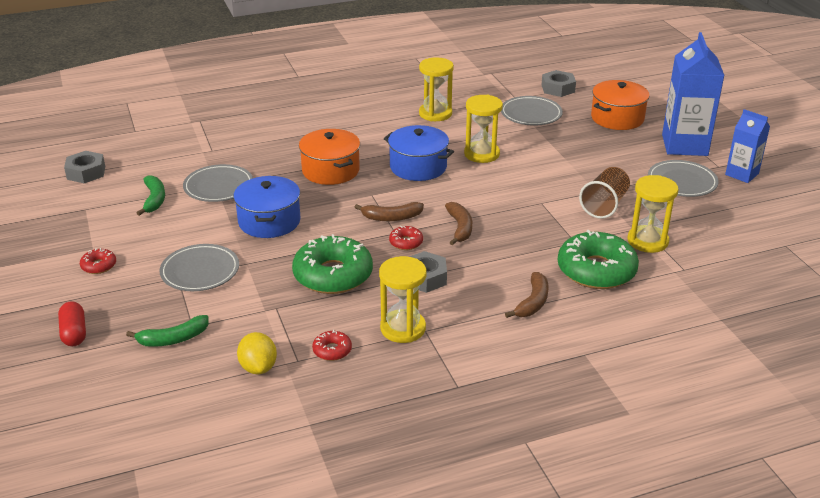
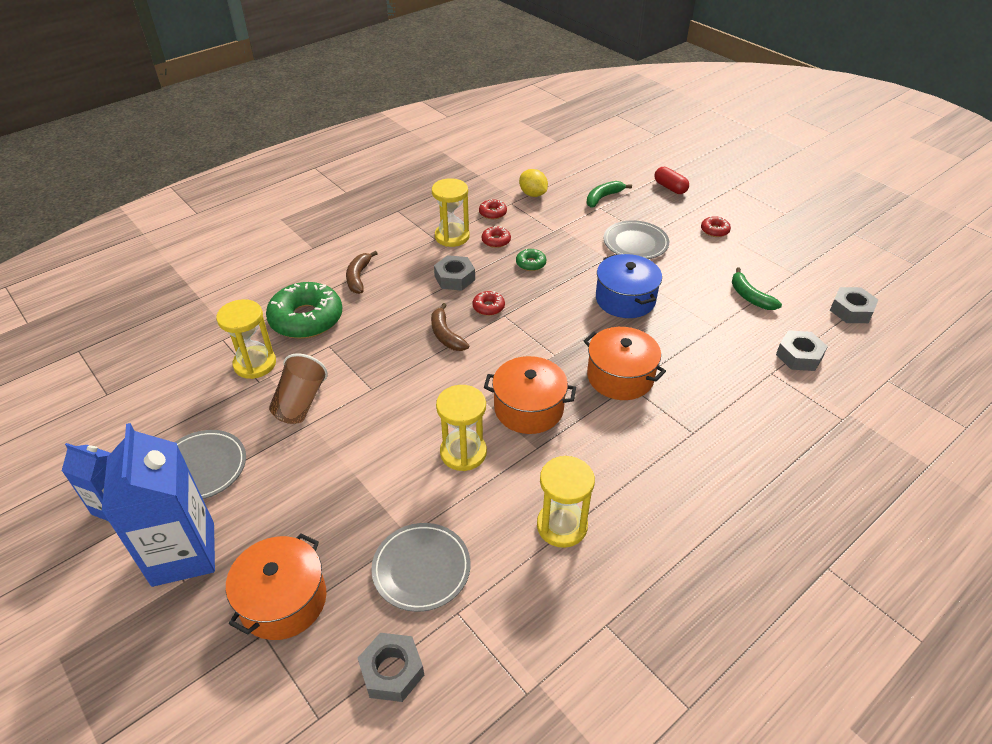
camera: 160 degrees right, 10 degrees up
(176, 155) = (799, 356): none -> grey nut
(218, 187) = (710, 326): grey plate -> none
(333, 275) = (531, 263): green donut -> green donut, size x0.45
(353, 310) = (496, 241): none -> red donut
(391, 217) = (517, 331): brown banana -> none
(418, 167) = (528, 408): blue pot -> orange pot

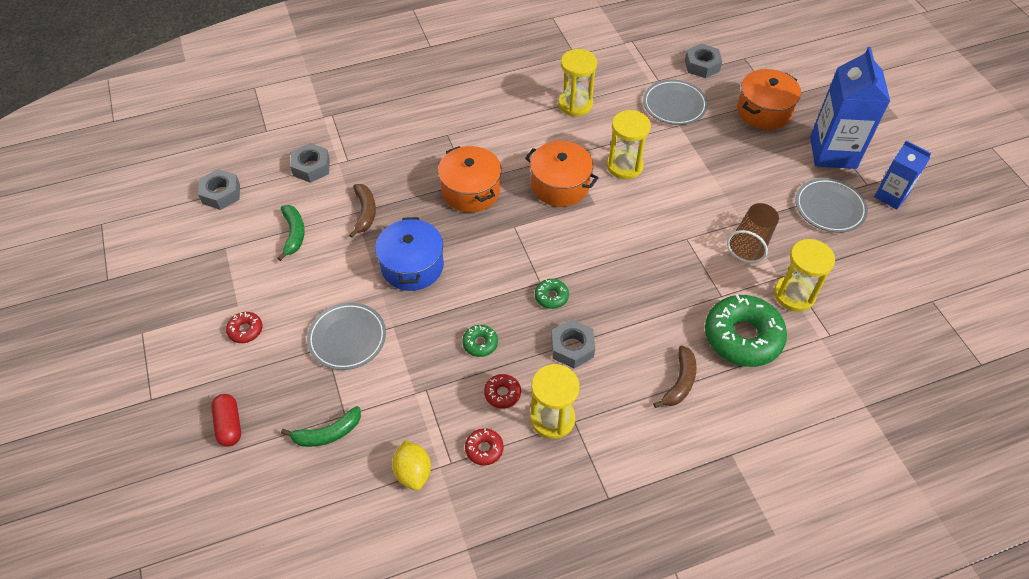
camera: 160 degrees left, 10 degrees up
(446, 335) = (605, 275): brown banana -> brown banana (365, 212)
(488, 307) = (551, 296): red donut -> green donut

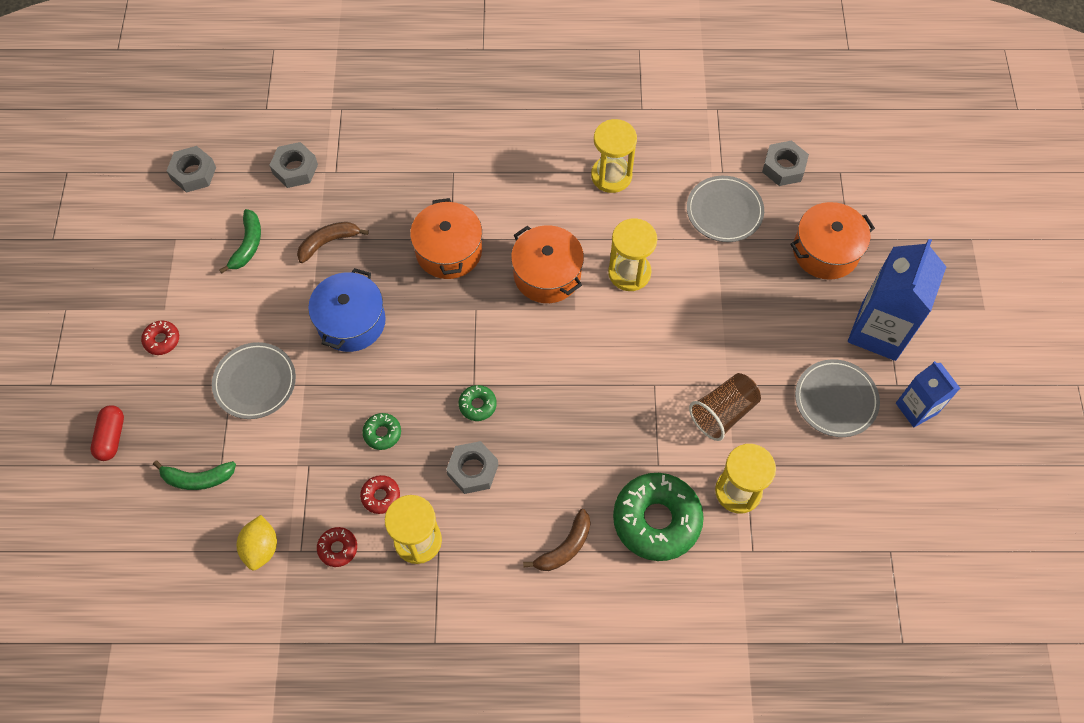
camera: 20 degrees right, 10 degrees up
(365, 212) = (328, 242): brown banana -> brown banana turned 135 degrees counterclockwise

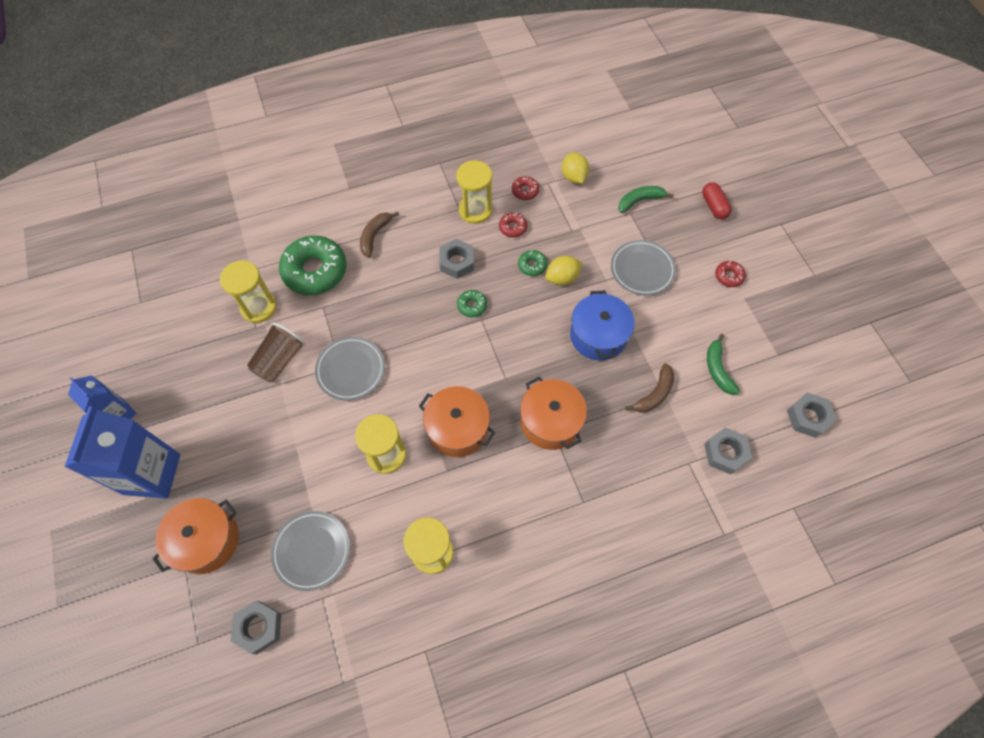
camera: 160 degrees right, 0 degrees up
(355, 404) = (562, 278): none -> yellow lemon
(835, 400) = (188, 400): grey plate -> grey plate (351, 370)

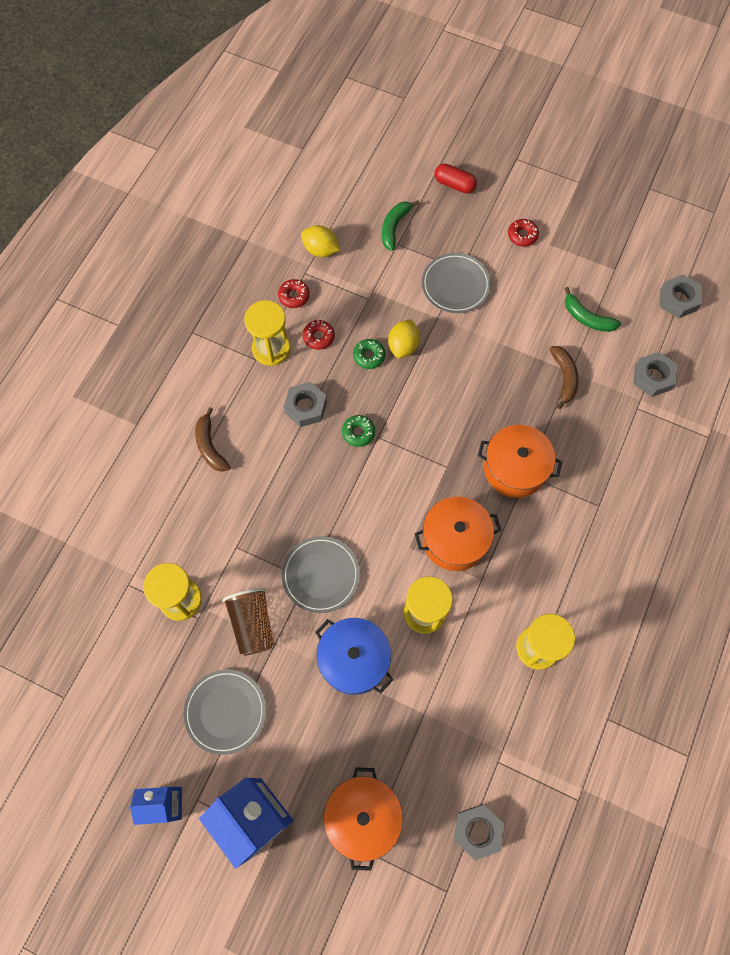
camera: 45 degrees left, 5 degrees up
(312, 551) = (451, 738): grey plate -> grey plate (225, 712)
(315, 271) = (193, 523): green donut -> none
(598, 335) = (478, 368): blue pot -> blue pot (354, 659)

